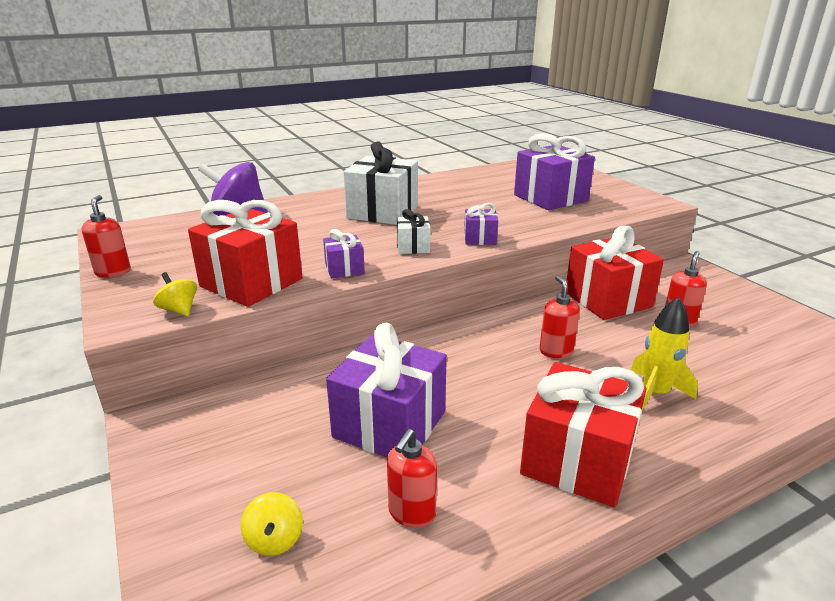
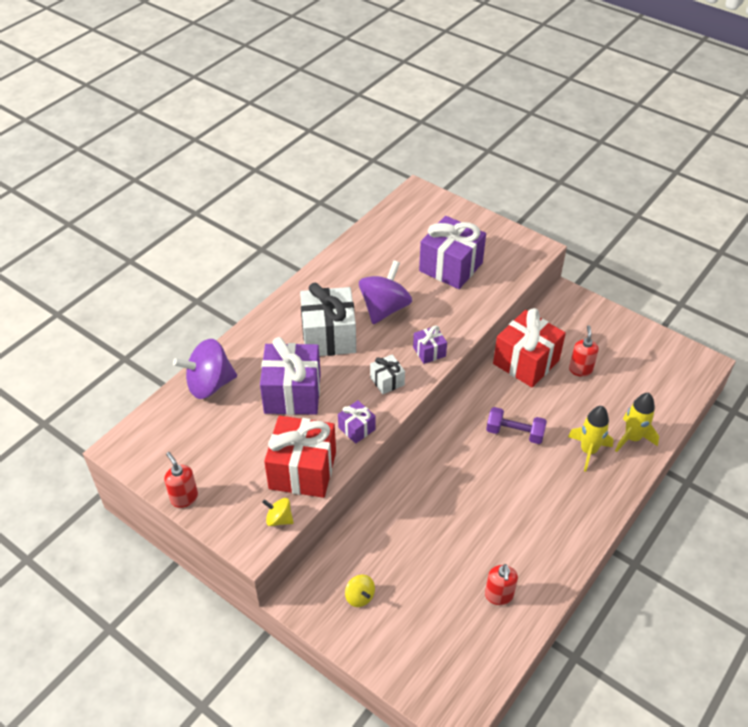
camera: 25 degrees left, 20 degrees up
(274, 539) = (440, 642): yellow spinning top -> yellow spinning top (360, 596)
(390, 424) = (448, 540): purple gift -> purple gift (292, 393)
(457, 207) = (384, 308): none -> purple spinning top
(556, 351) = (514, 433): red soap dispenser -> purple dumbbell
(577, 460) = (566, 523): red gift -> none
(733, 398) = (632, 438): none -> yellow rocket

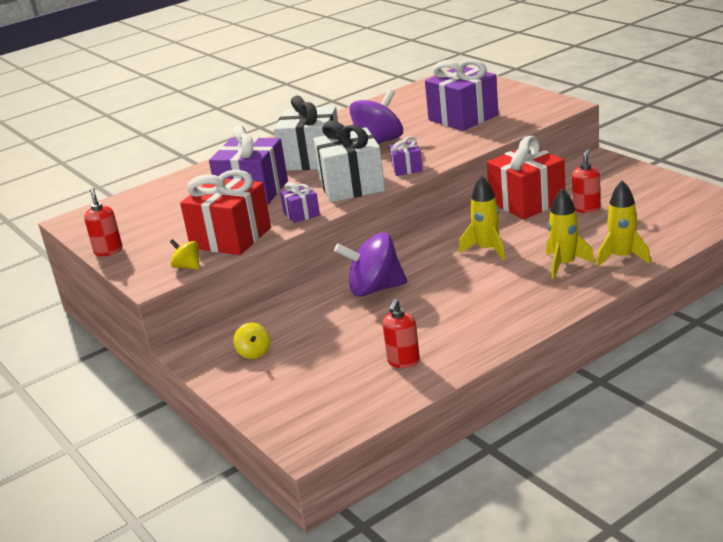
camera: 20 degrees right, 20 degrees down
(209, 384) = (179, 186): purple spinning top -> purple spinning top (375, 289)
(387, 381) = (351, 186): white gift -> white gift, size x2.05
(514, 433) = (487, 249): purple dumbbell -> yellow rocket

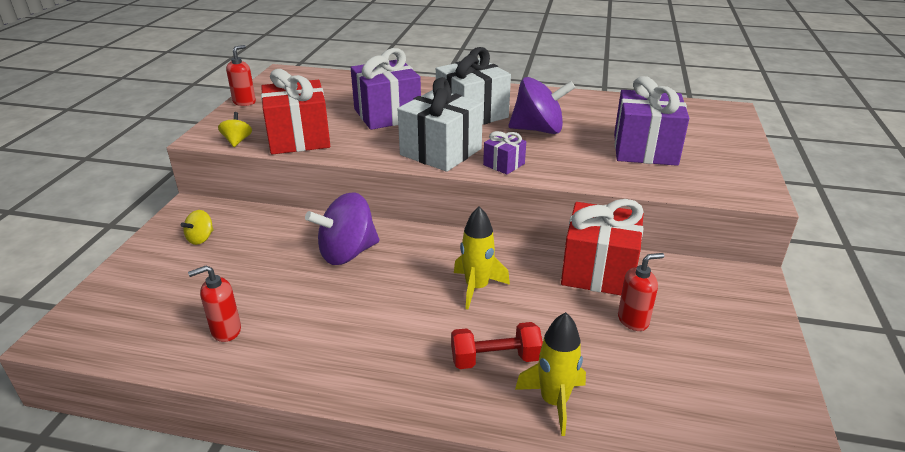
camera: 45 degrees right, 5 degrees up
(301, 214) = (366, 151): purple gift -> none
(375, 289) = (347, 253): purple spinning top -> purple spinning top turned 75 degrees counterclockwise
(564, 264) = (495, 359): yellow rocket -> red dumbbell

